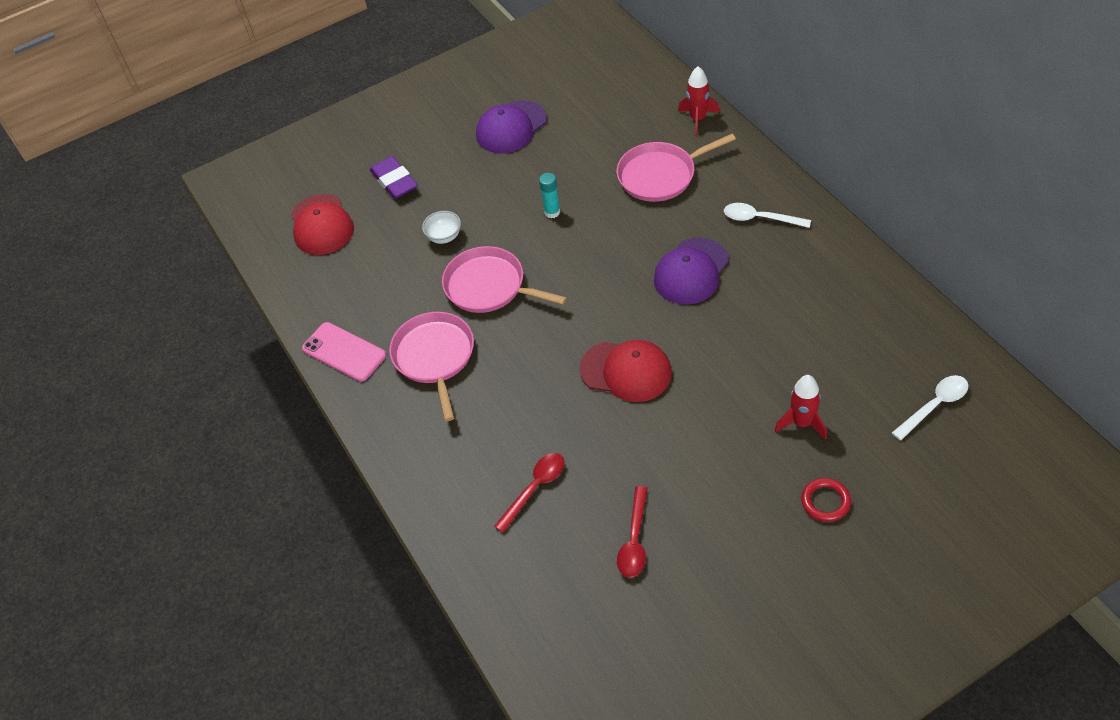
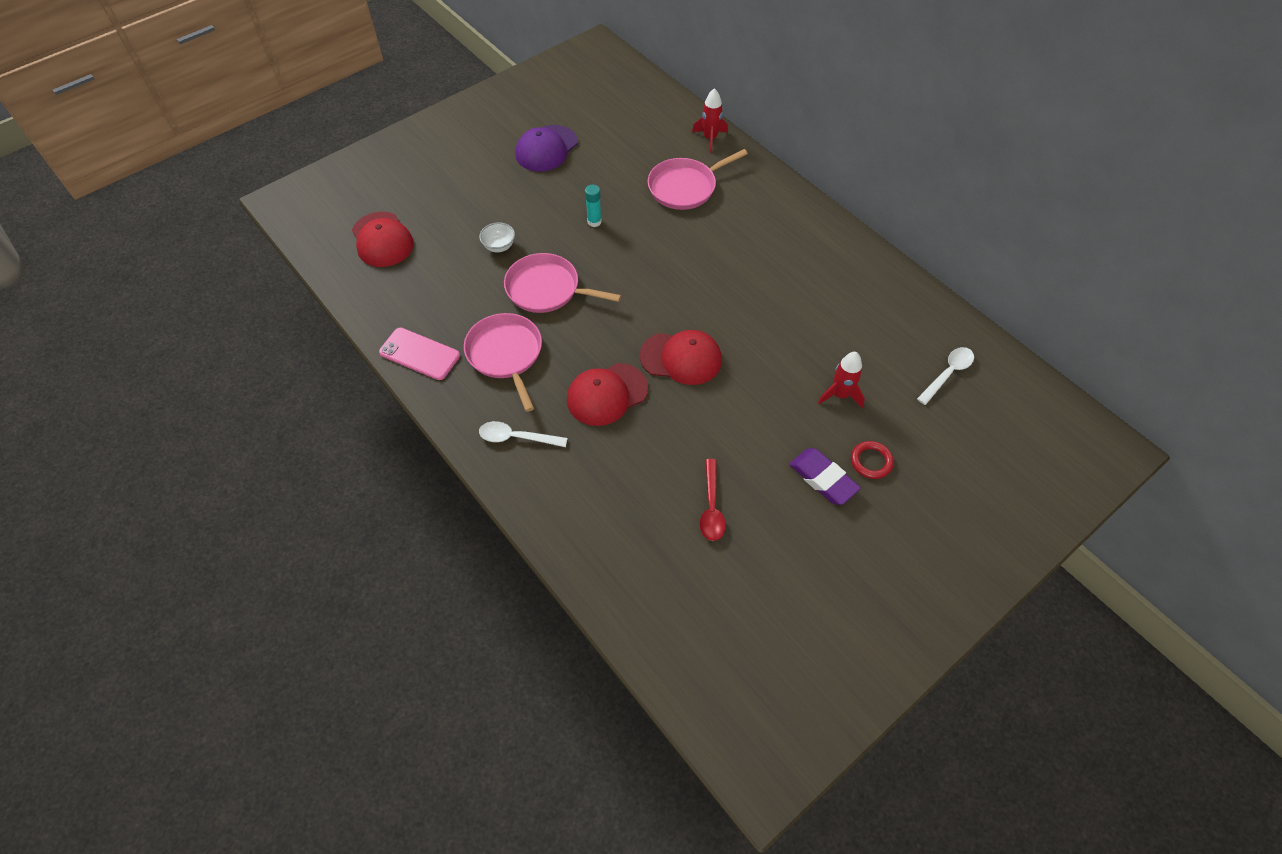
camera: 15 degrees left, 5 degrees up
(394, 181) = (446, 198): purple eraser -> purple eraser (823, 479)
(535, 488) = (615, 467): red spoon -> none
(537, 407) = (607, 394): none -> red cap
(691, 271) = (724, 269): purple cap -> none
(759, 218) = (776, 221): white spoon -> white spoon (516, 437)

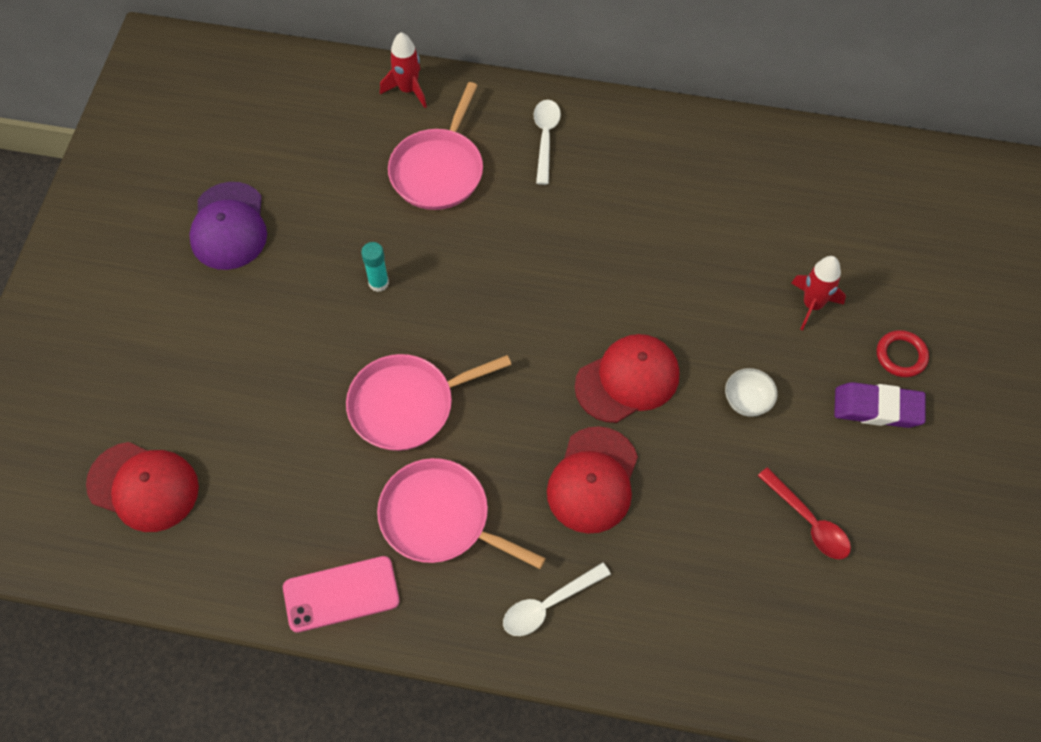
camera: 40 degrees left, 5 degrees up
(499, 246) = (298, 392): white bowl -> white bowl (747, 401)
(948, 373) = (883, 208): white spoon -> white spoon (545, 137)

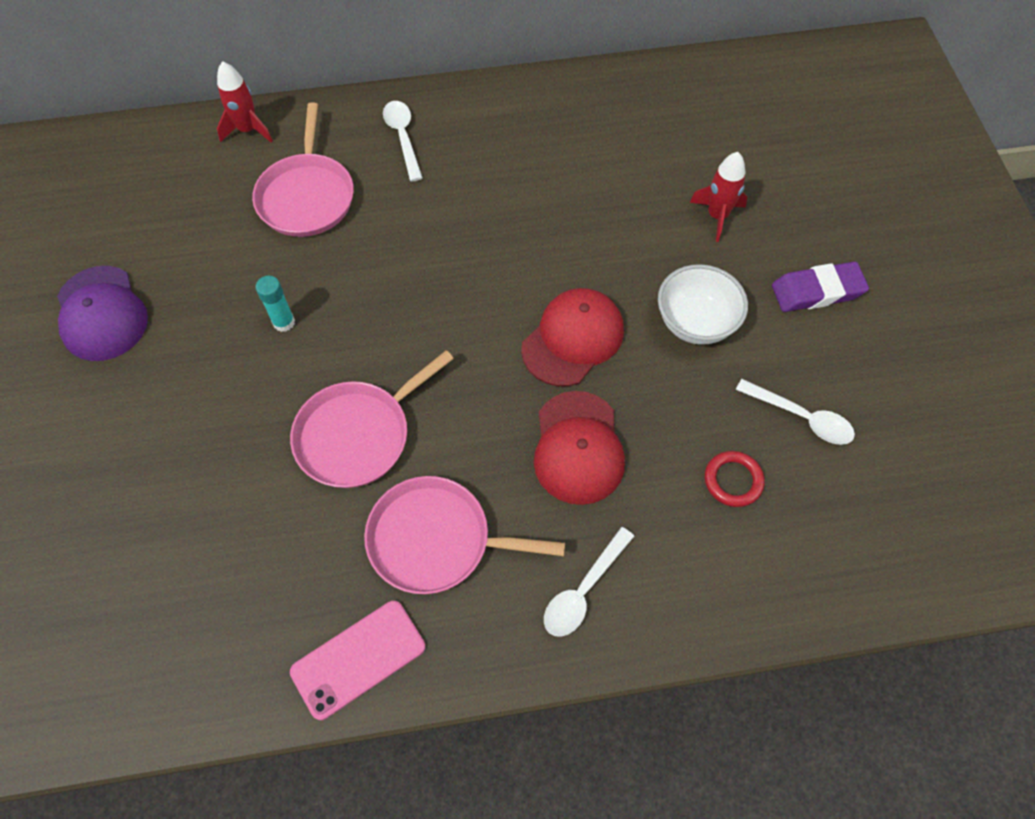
camera: 20 degrees left, 0 degrees up
(143, 486) = (91, 619): red cap -> none
(747, 401) = (695, 323): white bowl -> white bowl, size x1.64
(809, 522) = (802, 418): red spoon -> white spoon
(901, 355) = (816, 237): red ring -> red ring (733, 480)

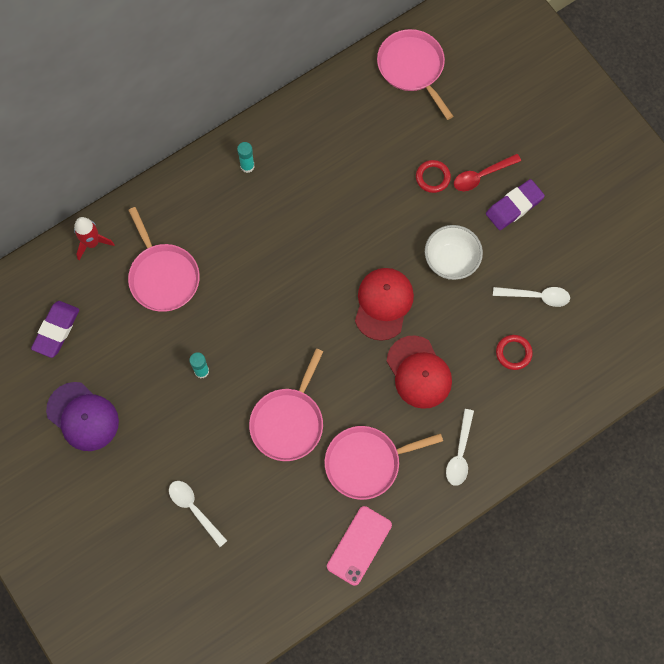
camera: 25 degrees left, 10 degrees up
(141, 204) = (56, 330): none -> purple eraser
(403, 137) = (201, 203): white spoon -> white spoon (194, 509)
(483, 119) = (247, 166): none -> turquoise glue stick
(717, 216) = (433, 177): red rocket -> red ring
(748, 91) = (412, 68): none -> pink pan
(785, 238) = (481, 176): none -> red spoon

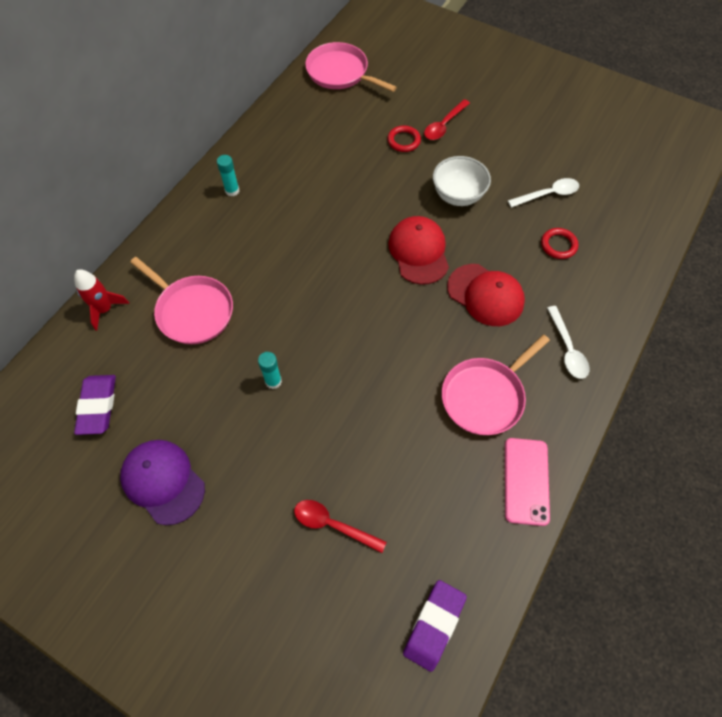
camera: 25 degrees left, 10 degrees down
(83, 416) = (163, 481): purple cap -> purple cap turned 150 degrees counterclockwise
(194, 509) = (332, 524): white spoon -> red spoon
(288, 422) = (387, 391): pink pan -> none
(514, 206) = (485, 137): purple eraser -> purple eraser (434, 625)

